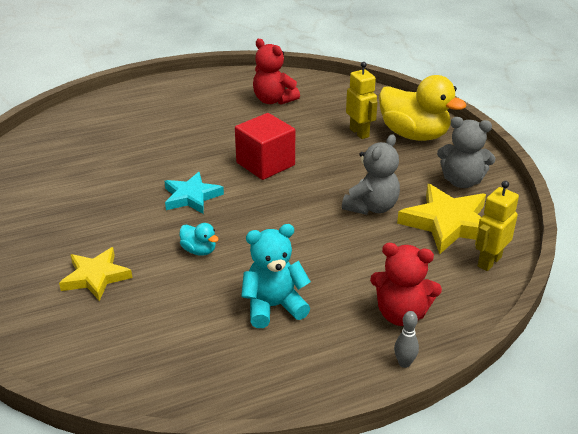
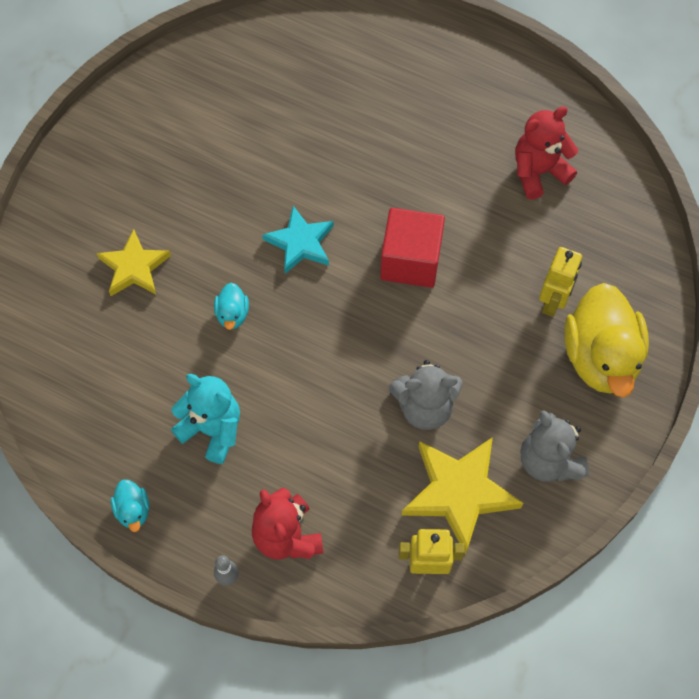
camera: 50 degrees right, 30 degrees up
(273, 100) = (538, 172): red teddy bear -> red teddy bear turned 60 degrees clockwise
(290, 387) = (133, 510): none -> turquoise duck

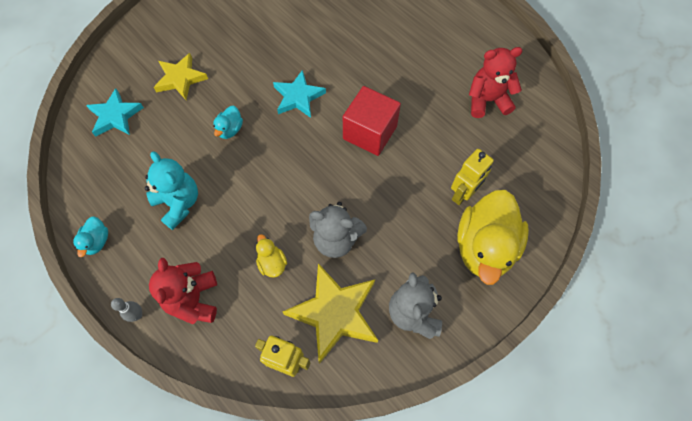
camera: 20 degrees right, 0 degrees up
(72, 345) = (115, 116): none -> turquoise star
(361, 461) = (272, 263): none -> yellow duck

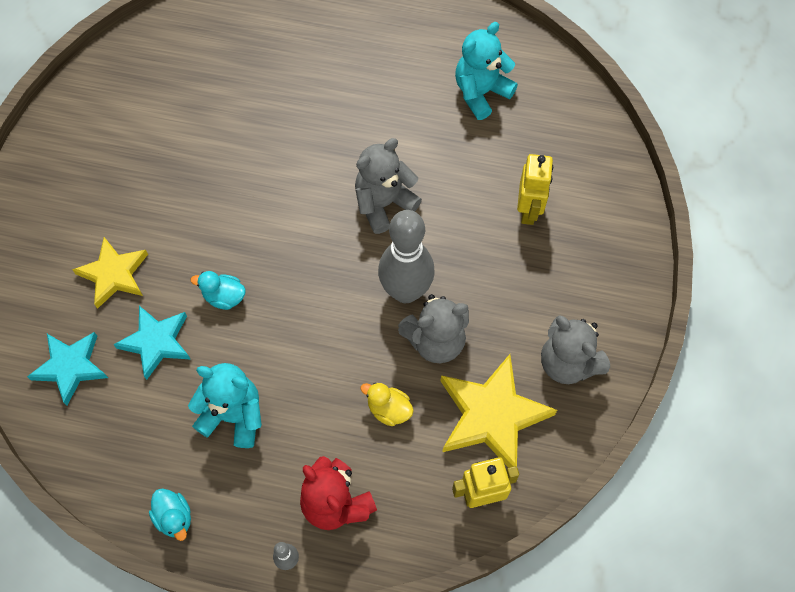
camera: 35 degrees left, 0 degrees up
(230, 129) = (224, 297): turquoise duck -> turquoise duck turned 120 degrees clockwise
(298, 97) = (273, 212): turquoise star -> turquoise star (156, 342)
(341, 195) = (405, 291): none -> grey bowling pin
(370, 132) = (384, 204): red cube -> grey teddy bear
(484, 247) = (588, 252): yellow duck -> none
(487, 100) = (481, 93): red teddy bear -> turquoise teddy bear

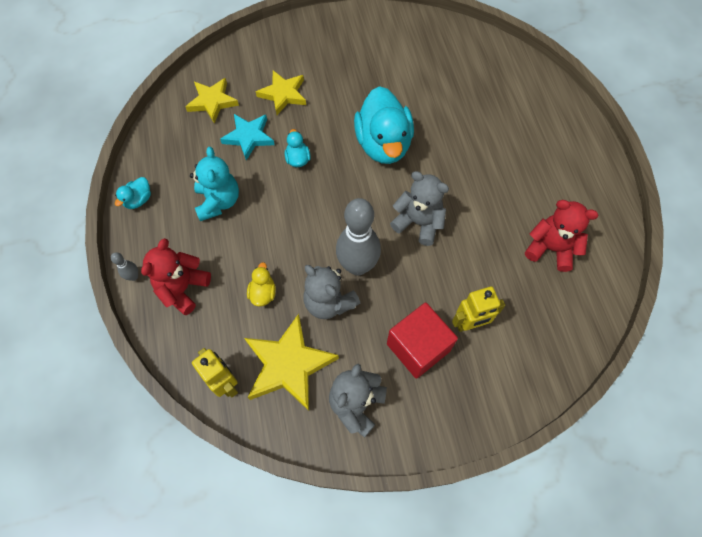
camera: 65 degrees right, 0 degrees up
(70, 367) = (212, 101): turquoise star -> yellow star
(258, 192) = (383, 144): none -> turquoise duck
(481, 93) = (550, 248): turquoise teddy bear -> red teddy bear
(532, 272) = (418, 347): none -> red cube

